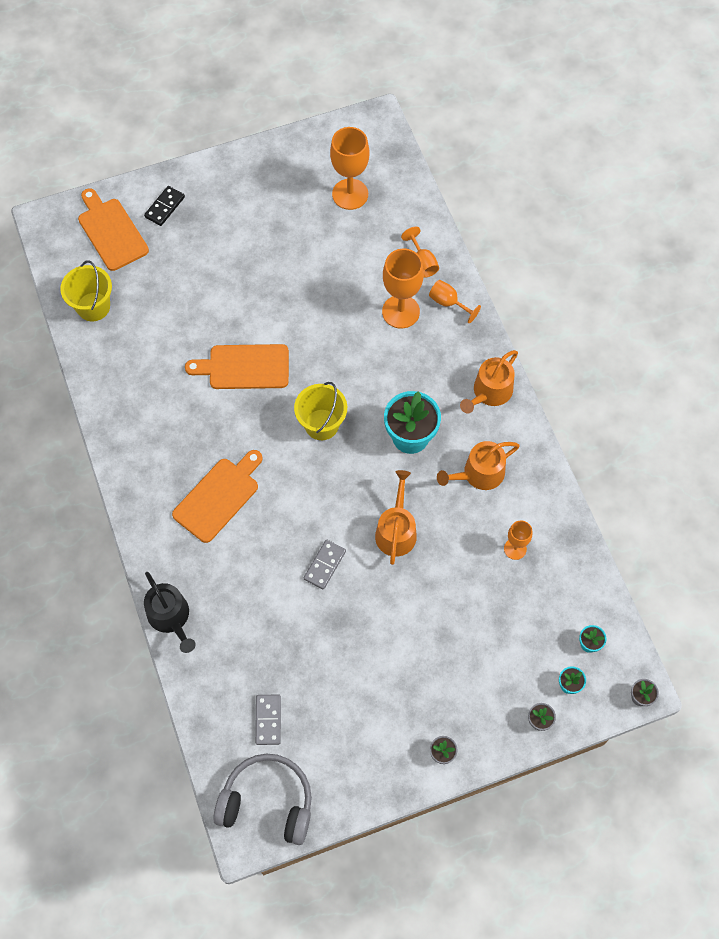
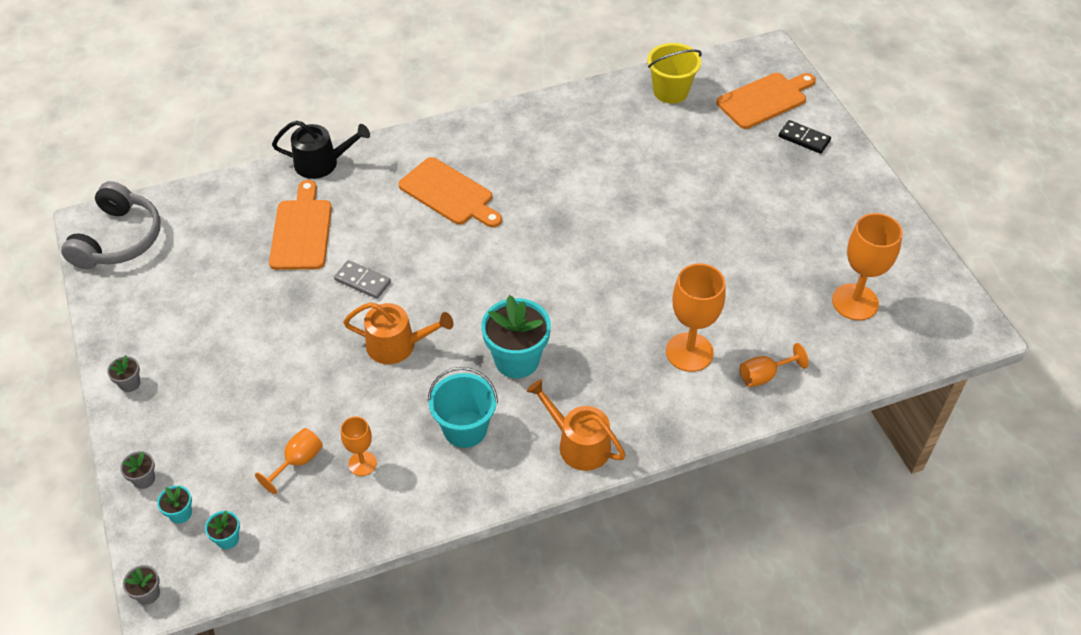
camera: 90 degrees right, 15 degrees down
(171, 617) = (322, 163): black watering can -> black watering can turned 150 degrees counterclockwise
(244, 367) = (604, 210): orange cutting board -> orange cutting board (301, 231)
(268, 720) = (201, 238): grey domino -> none
(321, 424) = (533, 277): yellow bucket -> none
(448, 303) = (707, 402): orange goblet -> orange goblet (298, 461)
(479, 474) = (465, 429): orange watering can -> turquoise bucket

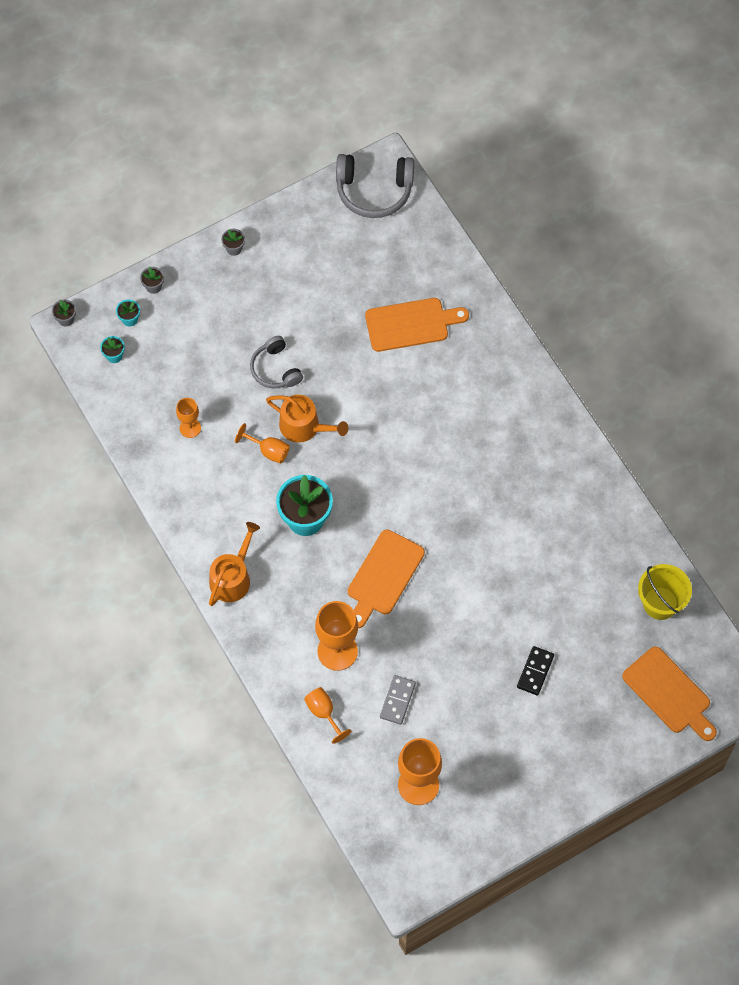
camera: 80 degrees right, 15 degrees up
(298, 461) = (184, 383): orange goblet -> orange goblet (268, 451)
(312, 363) = (275, 369): none -> grey headphones
(322, 163) = (494, 318): black watering can -> none
(362, 281) = (365, 385): grey domino -> grey domino (397, 700)
(397, 345) = (304, 426): orange watering can -> orange watering can turned 60 degrees counterclockwise
(449, 194) = (479, 431): orange cutting board -> orange cutting board (383, 576)
(465, 429) = (232, 493): turquoise bucket -> none
(804, 139) = (620, 733): black domino -> black domino (535, 671)

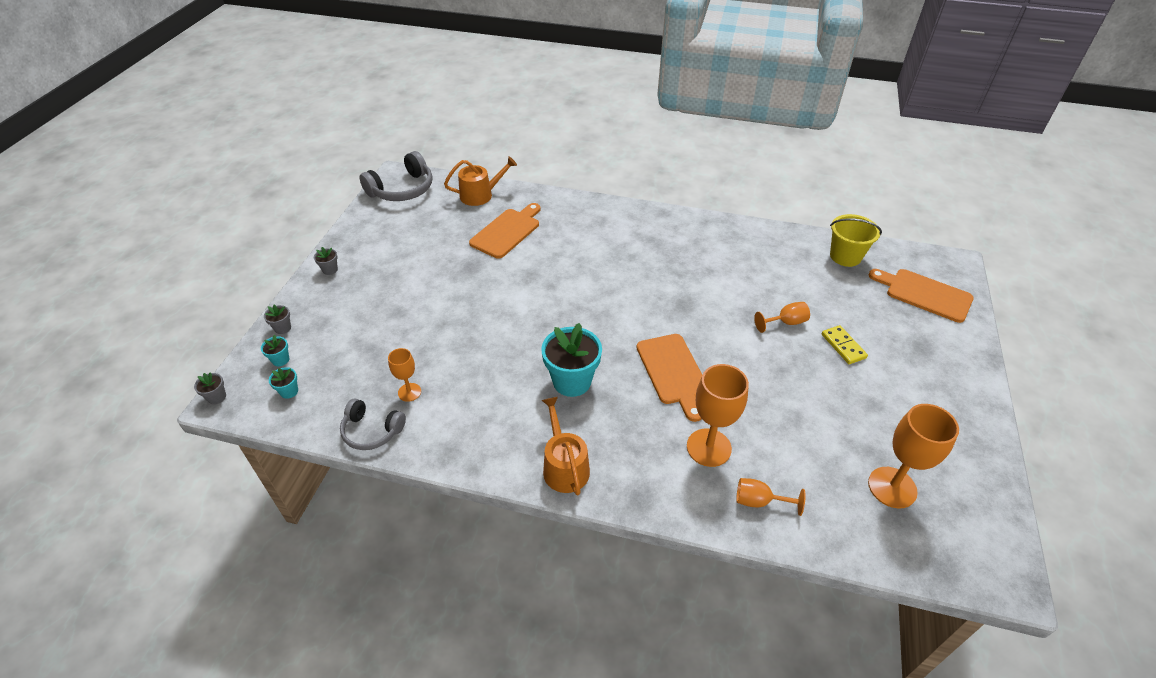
camera: 45 degrees left, 20 degrees down
(268, 451) = (491, 361): orange goblet -> orange goblet (785, 322)
(275, 369) = (439, 312): grey headphones -> grey headphones (371, 431)
(304, 426) = (501, 329): orange watering can -> orange watering can (480, 195)
(397, 700) = (794, 442): grey domino -> none
(535, 671) = (843, 346): black domino -> yellow domino
(669, 693) = (924, 294): orange cutting board -> orange cutting board turned 150 degrees counterclockwise

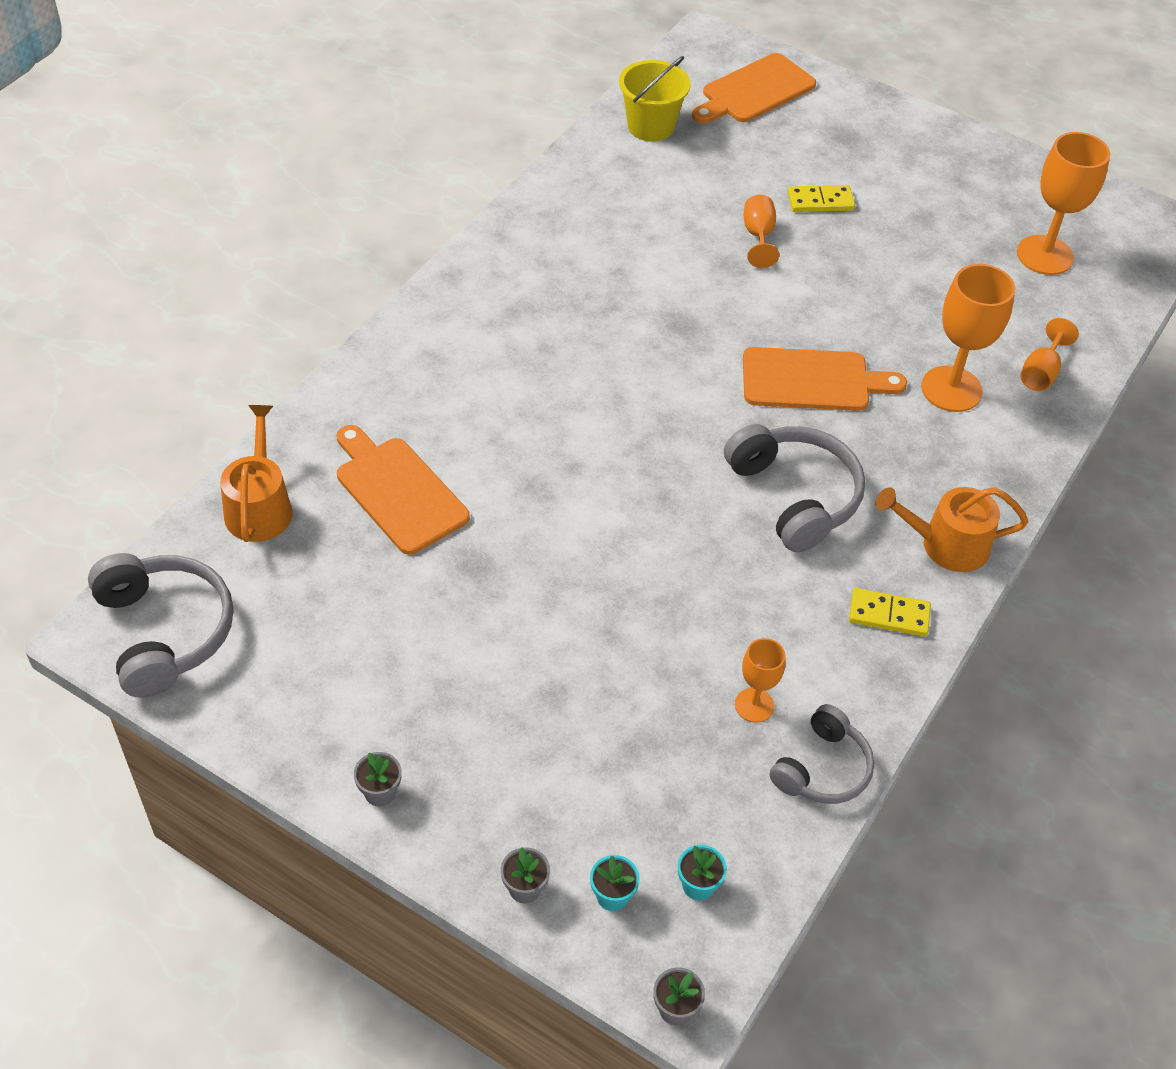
camera: 75 degrees left, 5 degrees up
(494, 444) = (889, 615): none -> yellow domino
(572, 381) = (795, 496): turquoise flower pot -> grey headphones

